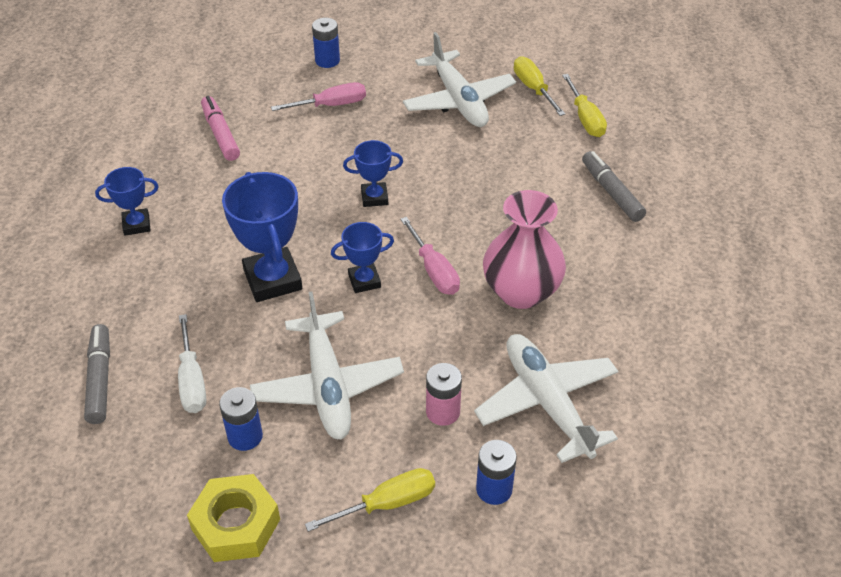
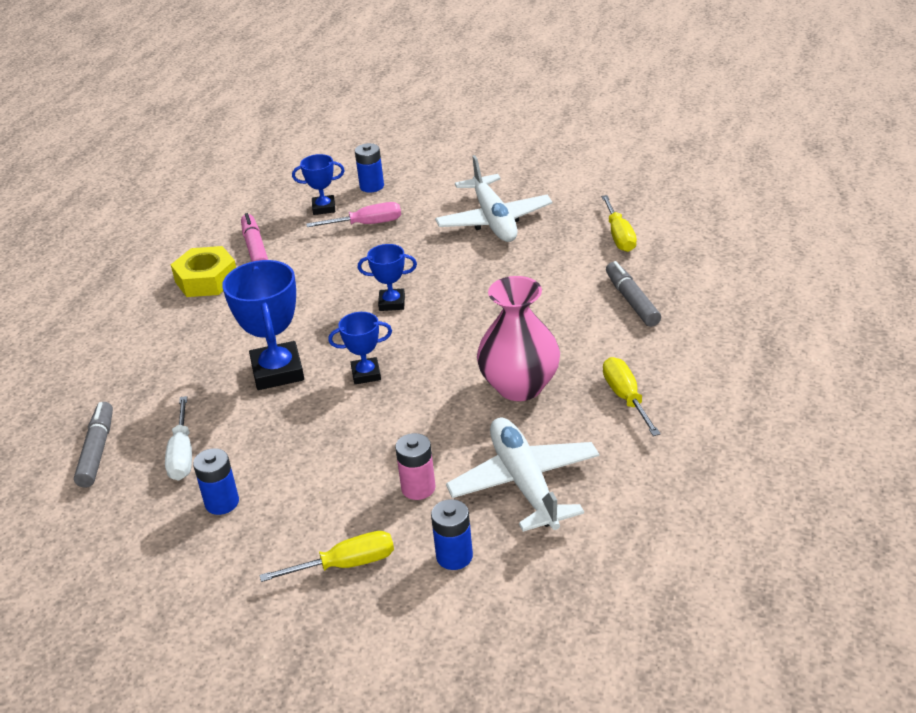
camera: 10 degrees right, 10 degrees down
(136, 225) = (159, 323): blue trophy -> blue trophy (324, 208)
(236, 524) = (197, 576): yellow nut -> yellow nut (206, 280)
(328, 386) = (310, 463): white plane -> none
(433, 270) = (436, 366): pink screwdriver -> none
(533, 89) = (572, 210): yellow screwdriver -> yellow screwdriver (626, 398)

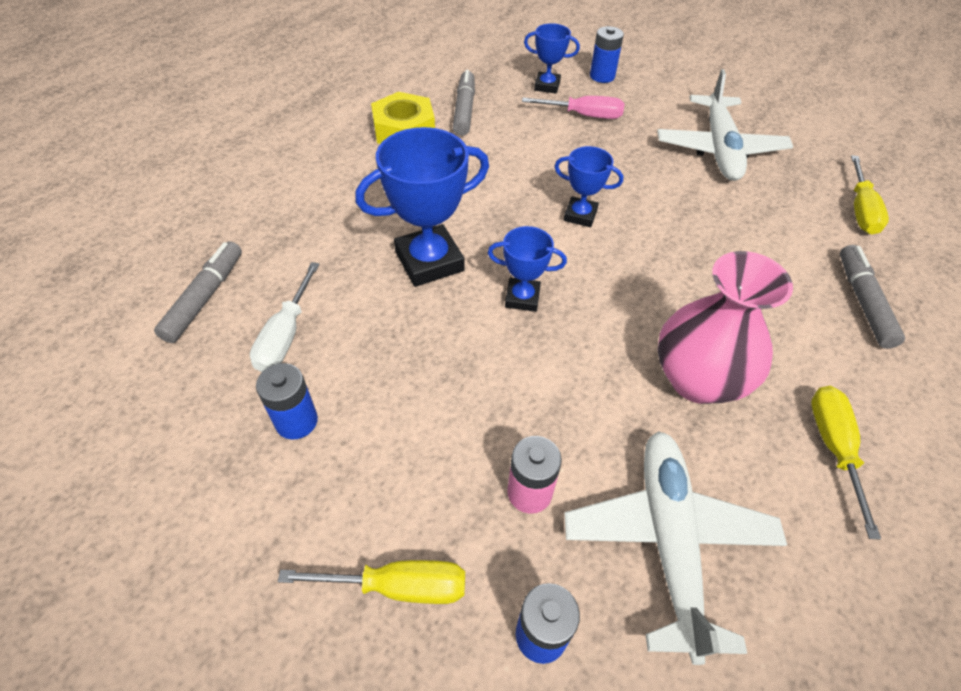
camera: 15 degrees right, 15 degrees up
(255, 248) = (464, 110): pink marker -> grey marker
(277, 371) = (429, 261): blue trophy -> blue trophy turned 60 degrees clockwise

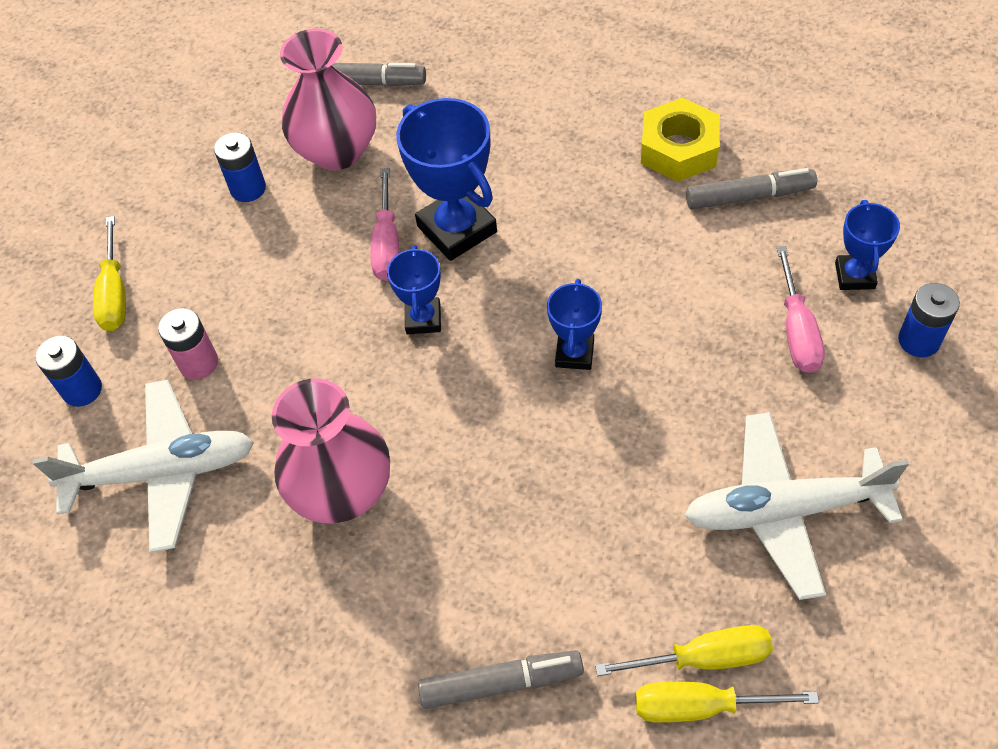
camera: 85 degrees right, 5 degrees up
(286, 334) = (337, 151): white screwdriver -> pink vase
(426, 311) = (387, 243): none -> pink screwdriver
(833, 448) = (273, 622): yellow screwdriver -> yellow screwdriver (703, 658)

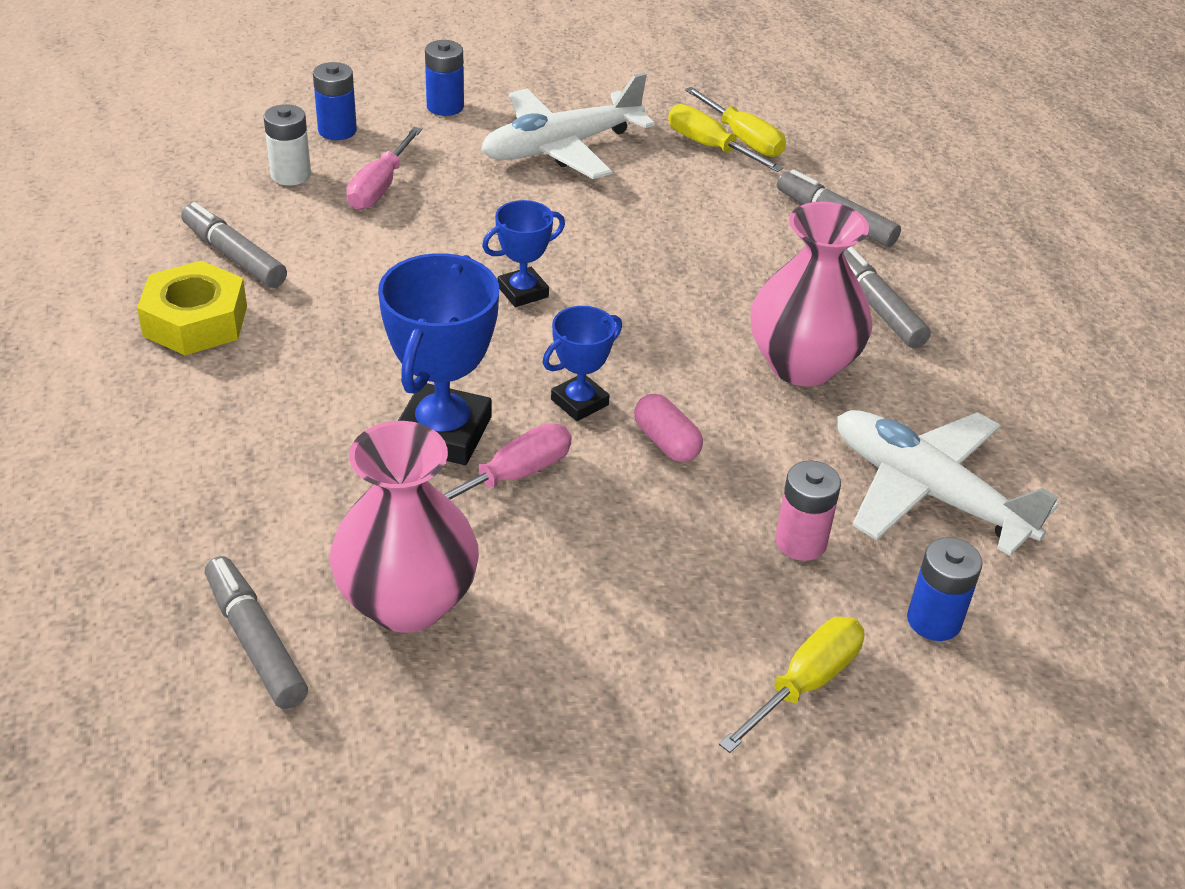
camera: 135 degrees left, 15 degrees down
(248, 188) = (540, 656): blue battery -> blue battery (445, 106)
(343, 346) = (666, 442): none -> pink capsule
(359, 609) = (876, 306): none -> grey marker
(783, 510) = (560, 148): white plane -> white plane turned 105 degrees clockwise
(797, 330) = (380, 187): pink screwdriver -> pink screwdriver turned 150 degrees clockwise
(854, 276) = (291, 175): blue trophy -> white battery

